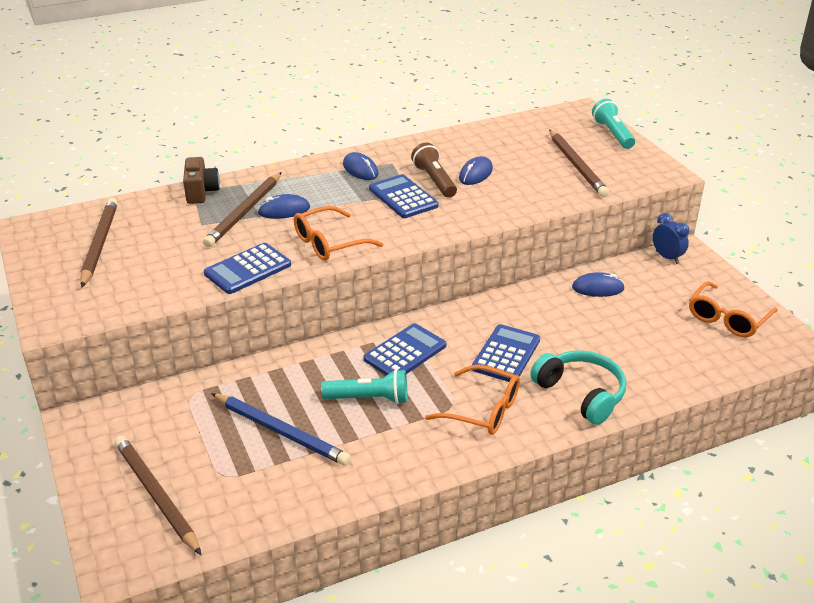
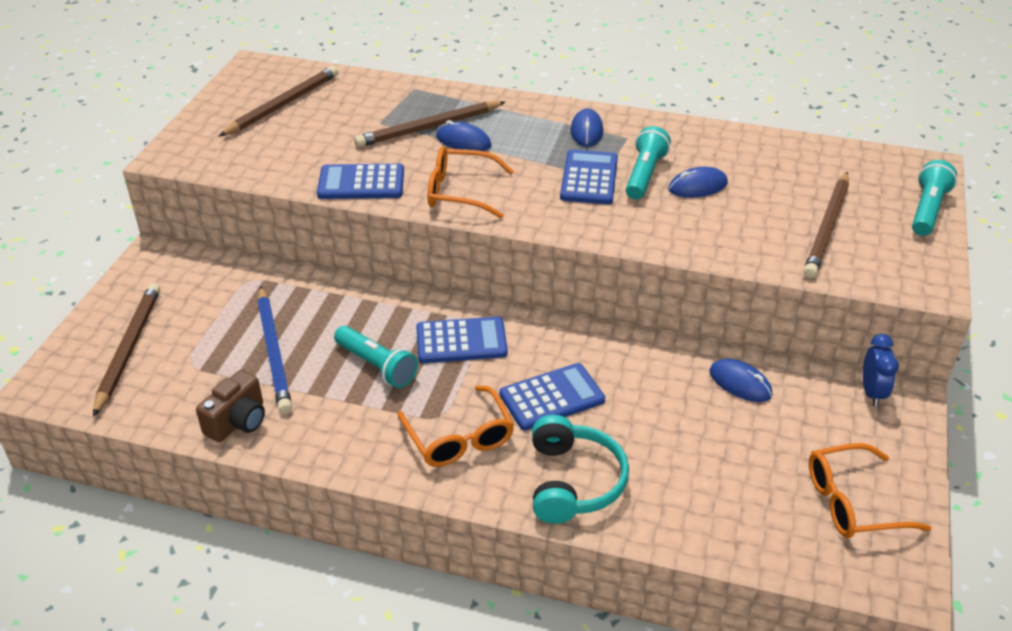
camera: 40 degrees right, 5 degrees up
(201, 192) = (418, 92): brown camera -> brown camera (238, 421)
(434, 180) = (644, 175): brown flashlight -> turquoise flashlight

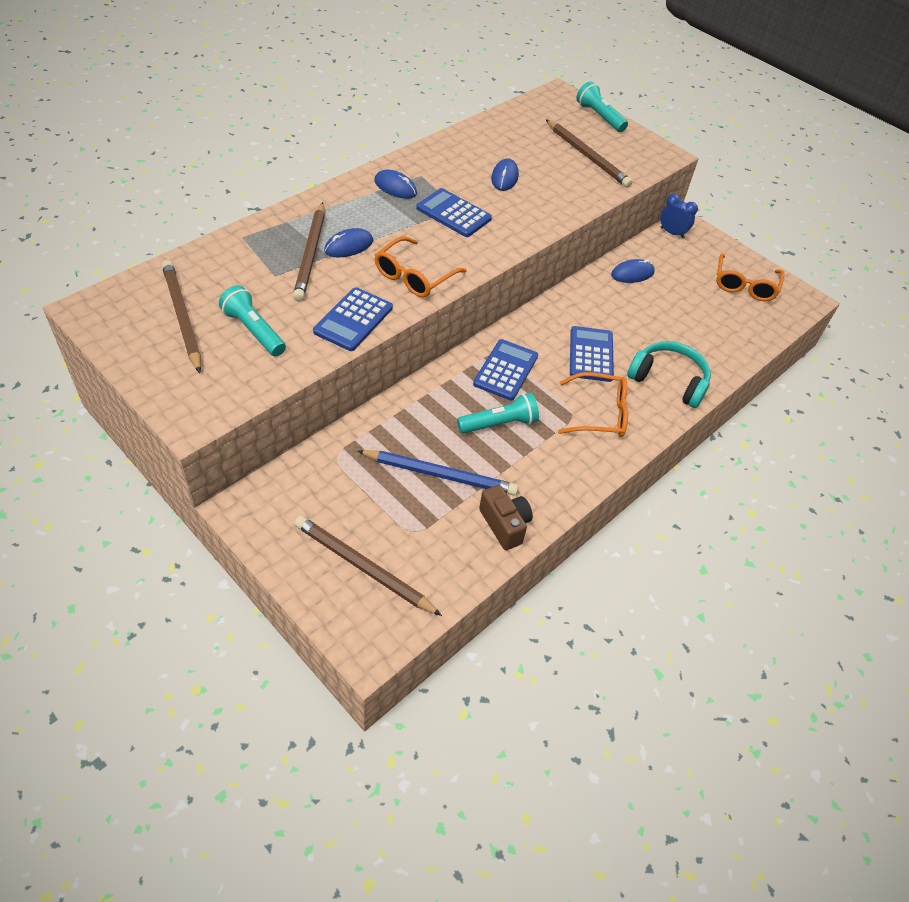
camera: 65 degrees left, 10 degrees up
(644, 175) = (472, 190): turquoise flashlight -> turquoise flashlight (254, 331)

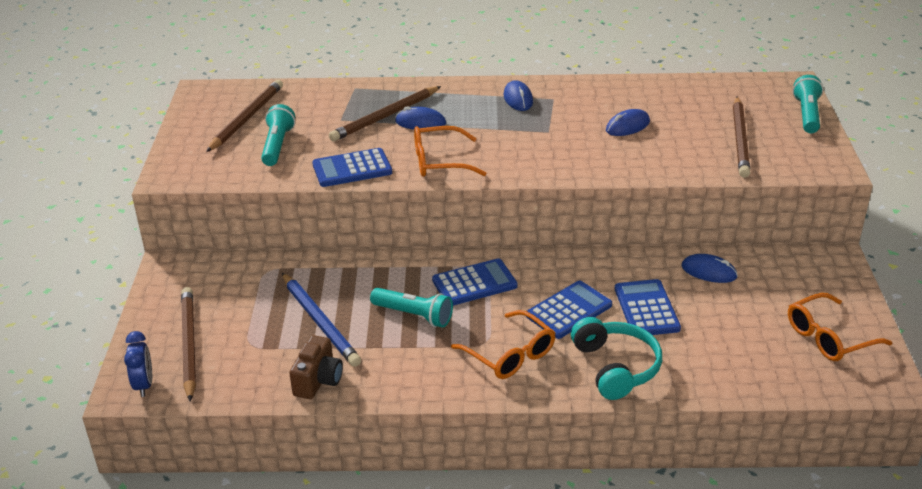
camera: 50 degrees right, 15 degrees down
(453, 213) = (539, 134): blue calculator -> blue calculator (646, 309)
(672, 233) = (808, 259): blue clock -> blue clock (144, 385)

